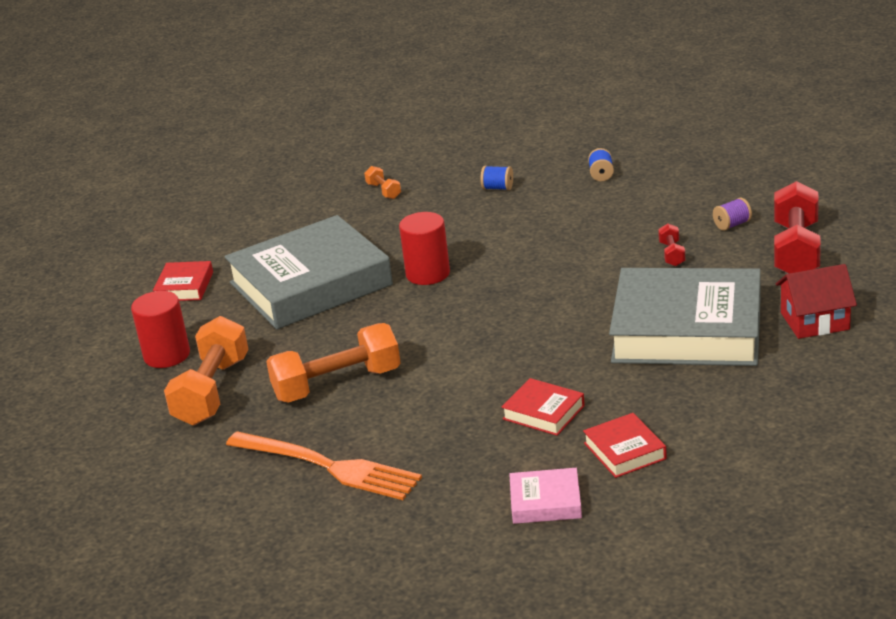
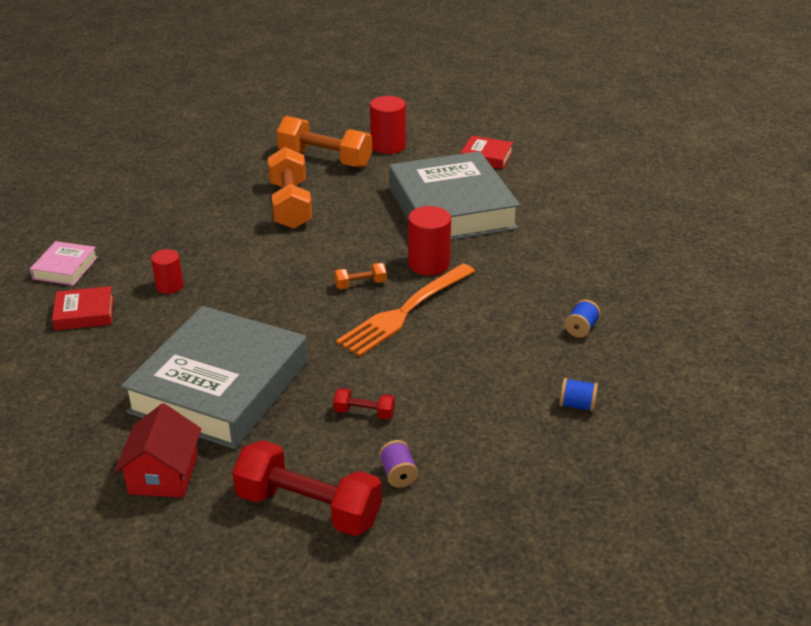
camera: 100 degrees right, 5 degrees up
(329, 466) = (192, 193): orange fork -> orange fork (404, 312)
(383, 191) = (610, 261): orange dumbbell -> orange dumbbell (360, 284)
(543, 412) = (169, 286): red book -> red cylinder

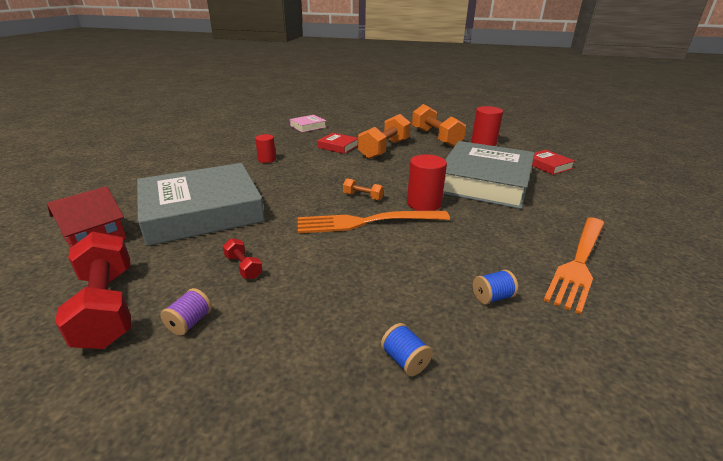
camera: 40 degrees right, 5 degrees down
(65, 268) = (240, 138): pink book -> pink book (308, 126)
(84, 313) = (213, 156): red book -> red book (338, 146)
(609, 266) = (579, 263): none -> orange fork

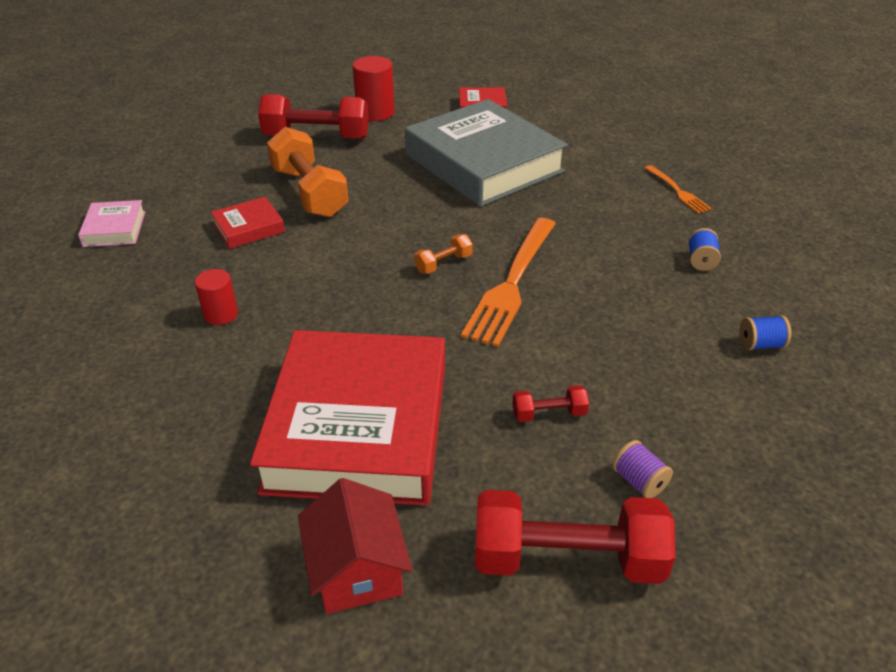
camera: 60 degrees left, 10 degrees up
(202, 211) = (358, 427): grey book -> red book
(424, 203) = (501, 226): red cylinder -> none
(436, 138) = (317, 137): orange dumbbell -> red dumbbell
(579, 263) = (678, 191): orange fork -> orange fork, size x0.51

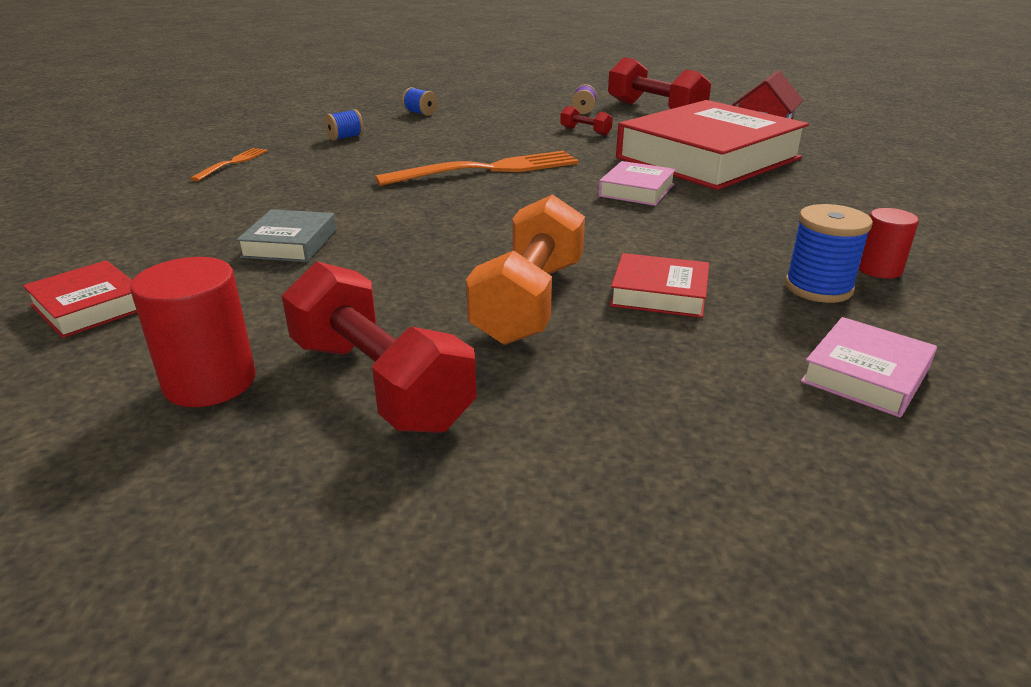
camera: 135 degrees left, 10 degrees down
(158, 277) = (818, 288): none -> blue spool
(221, 314) = (763, 235): red cylinder -> red cylinder (879, 269)
(364, 322) = (636, 190): none -> pink book
(443, 263) = (512, 195): orange dumbbell -> none
(483, 163) = (290, 243): grey book -> grey book, size x0.42

